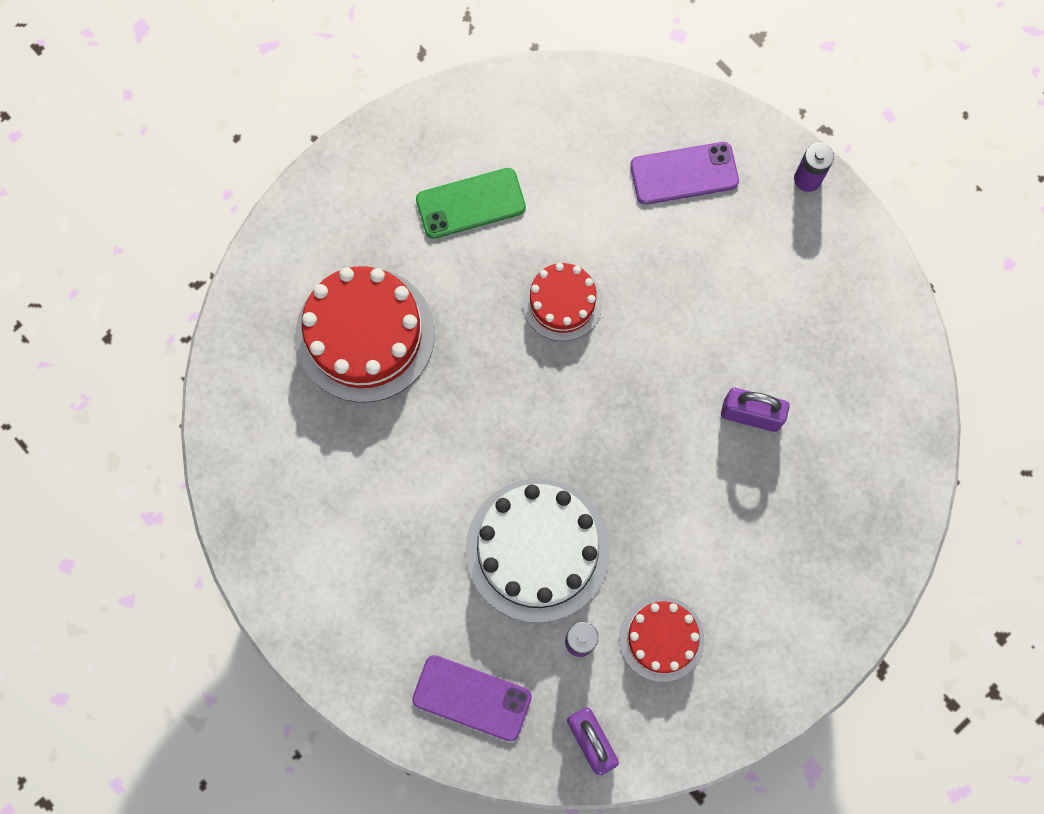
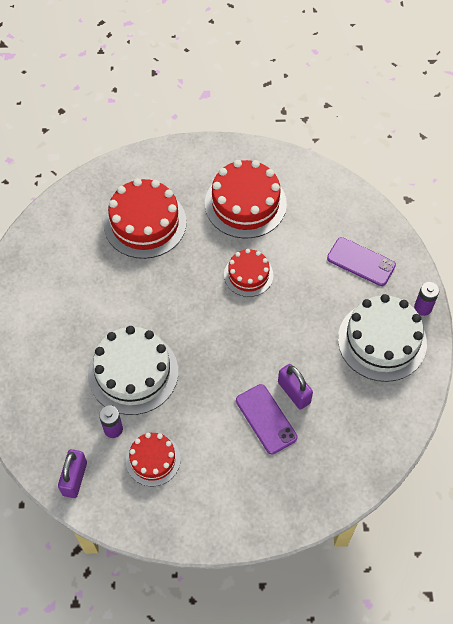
camera: 40 degrees right, 15 degrees down
(470, 204) = (245, 203): green phone -> red cake
(472, 698) = (40, 413): purple phone -> purple phone (266, 419)
(796, 262) = (382, 341): none -> white cake

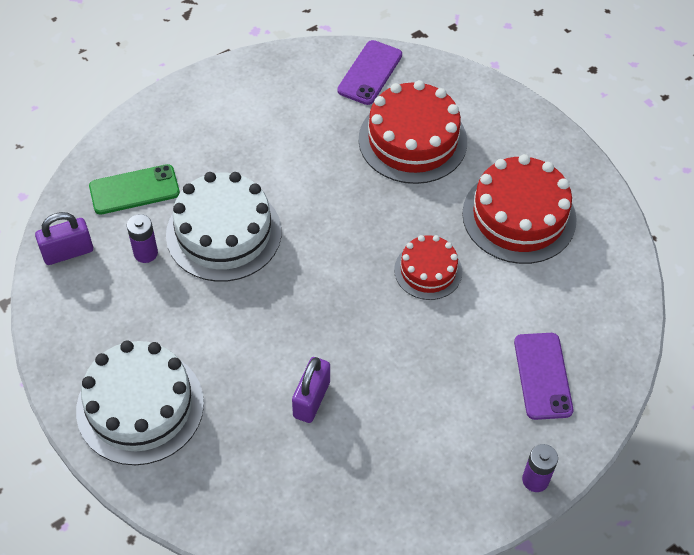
camera: 55 degrees right, 5 degrees down
(54, 408) = (134, 190): none -> green phone
(153, 459) = (134, 308): red cake -> none
(266, 419) = (257, 389): purple phone -> purple phone (370, 73)
(382, 341) = (451, 457): white cake -> white cake (140, 406)

